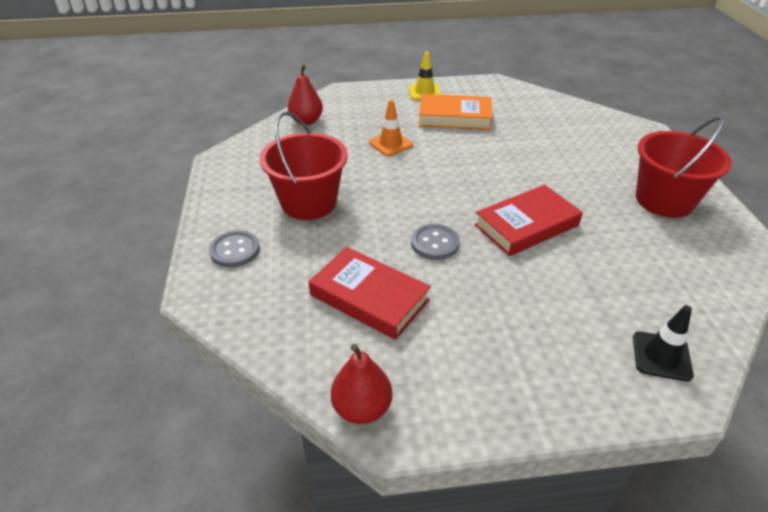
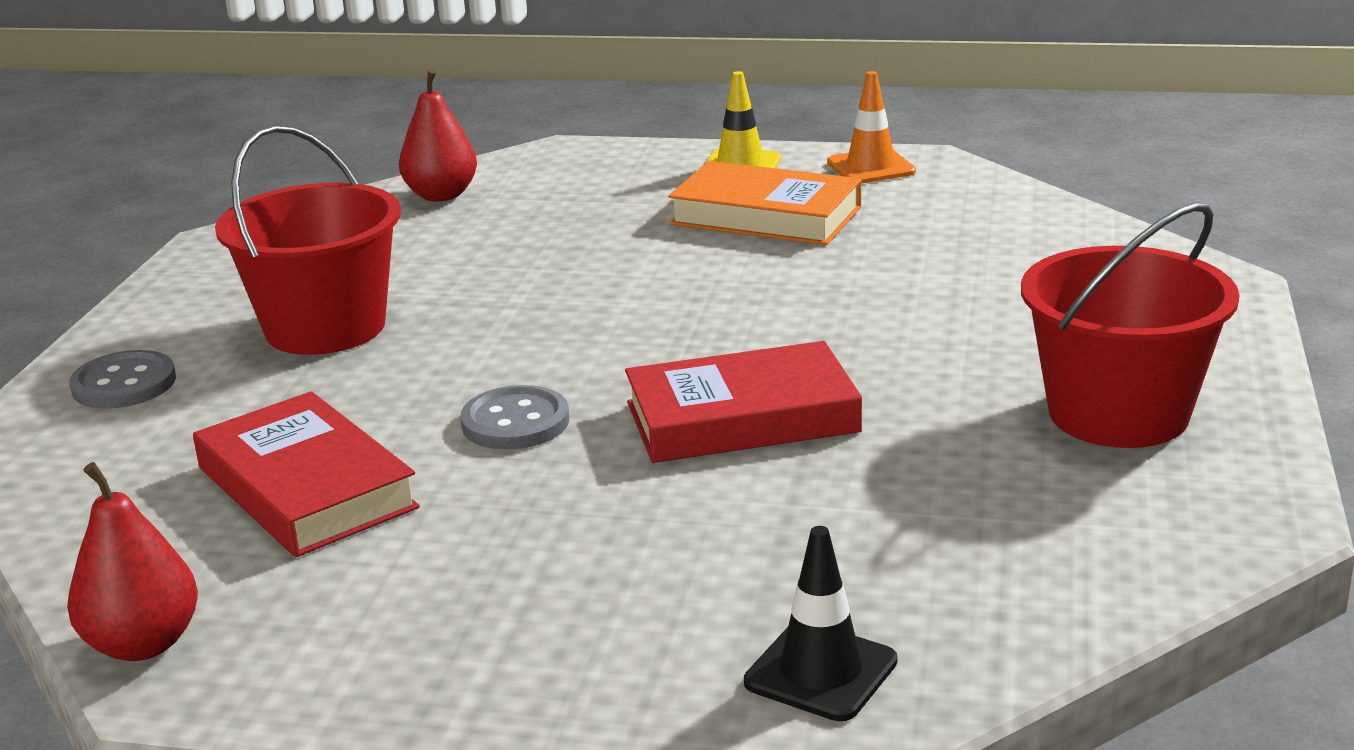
camera: 20 degrees right, 15 degrees down
(390, 144) = (580, 249): orange traffic cone -> orange traffic cone (871, 167)

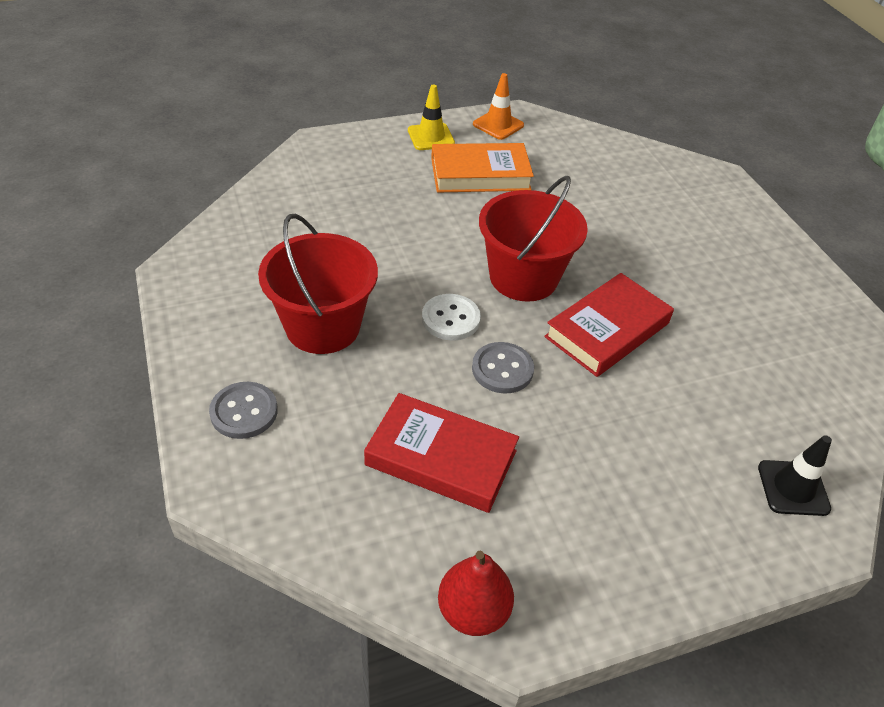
camera: 35 degrees left, 20 degrees up
(441, 195) = (281, 196): red pear -> none
(511, 355) = (450, 319): none -> white button
(1118, 413) = (758, 277): red bucket -> red bucket (523, 277)

